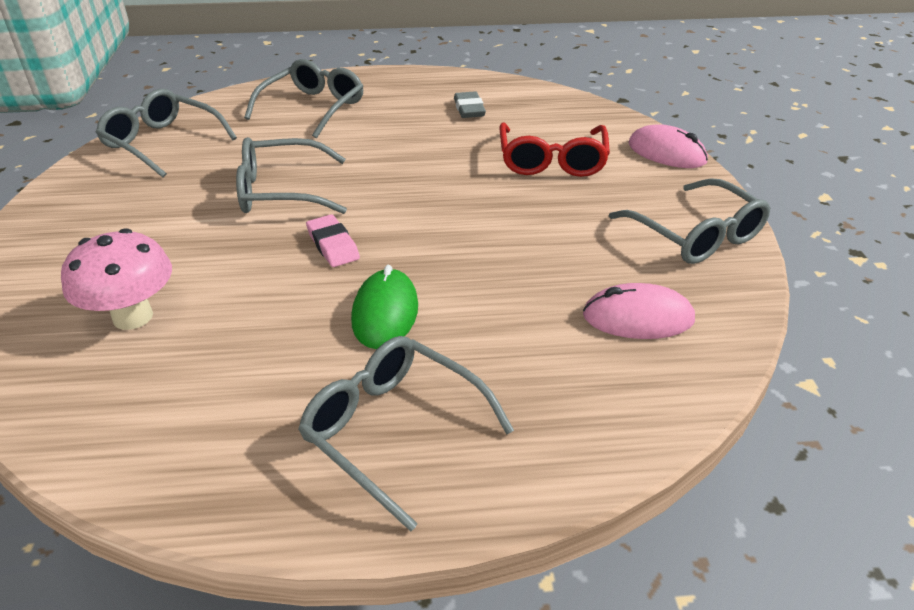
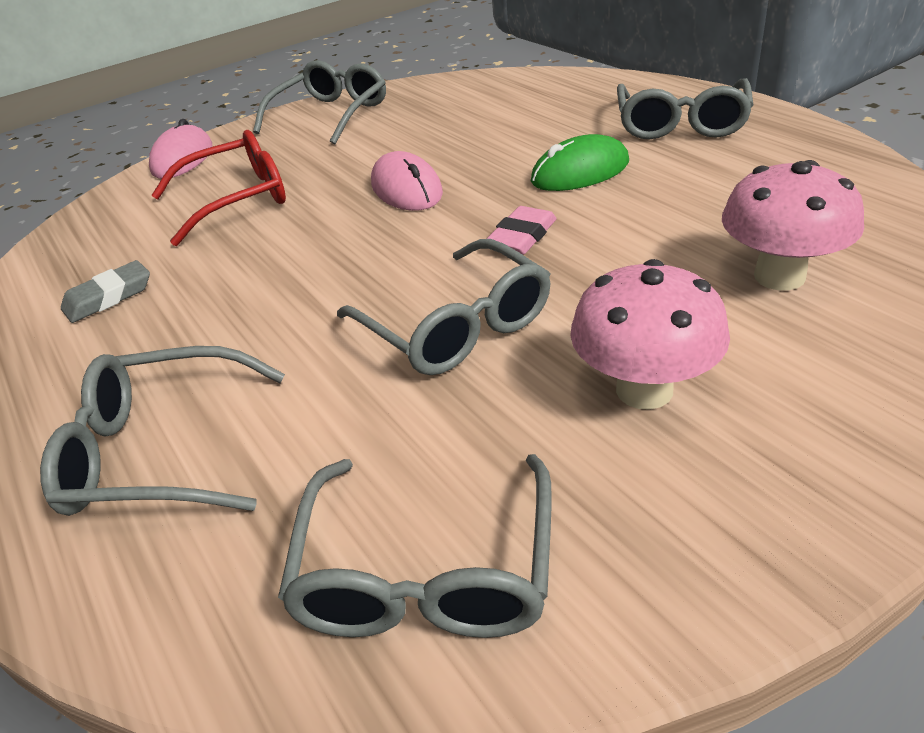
camera: 115 degrees left, 0 degrees up
(149, 221) = (644, 390): none -> pink mushroom
(638, 318) = (463, 103): pink mouse -> pink mouse (406, 189)

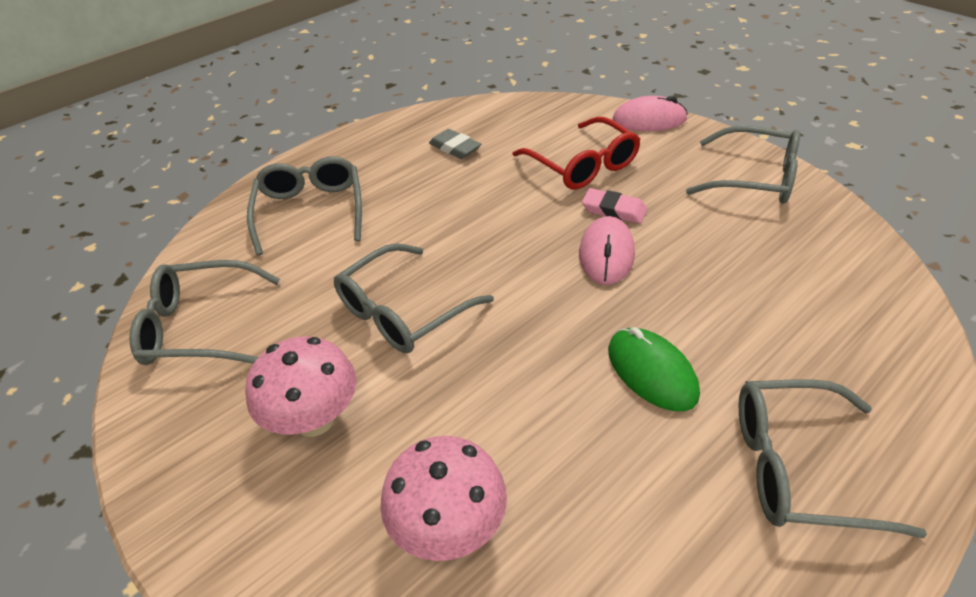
camera: 80 degrees right, 5 degrees up
(406, 189) = (606, 254): pink mouse -> pink mouse turned 45 degrees counterclockwise
(522, 237) = (524, 337): pink eraser -> pink eraser (614, 210)

